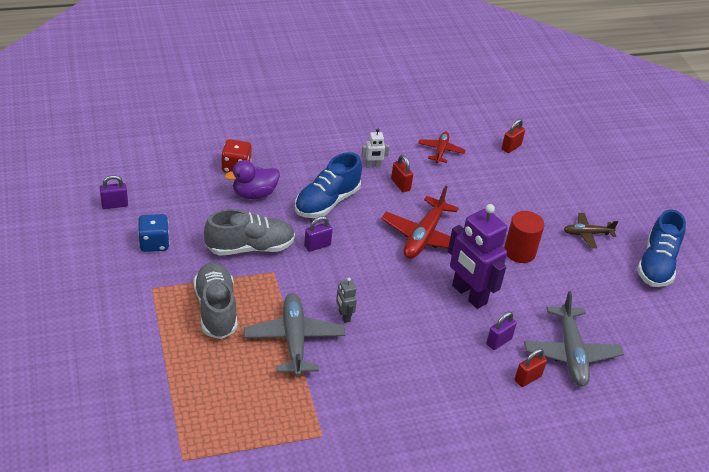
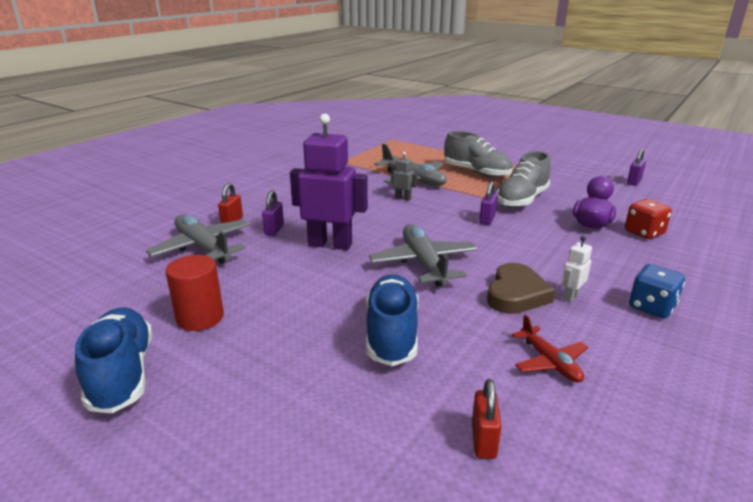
camera: 145 degrees right, 15 degrees down
(154, 243) = (570, 179): blue dice -> blue dice (651, 307)
(327, 202) = (538, 246): blue shoe -> blue shoe (391, 334)
(400, 185) = (516, 294): red padlock -> brown heart
(423, 237) = (423, 263): red plane -> grey plane
(519, 252) = (318, 297): red cylinder -> red cylinder (200, 318)
(587, 234) = (249, 362): brown plane -> none

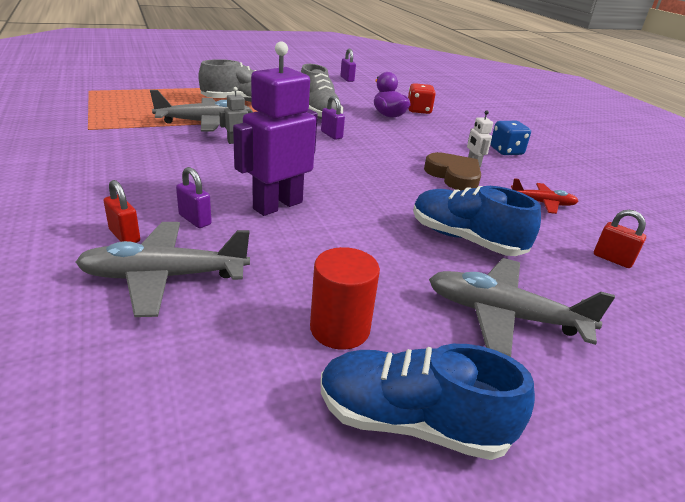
camera: 60 degrees left, 5 degrees up
(423, 263) = (370, 184): grey plane -> grey plane (504, 316)

